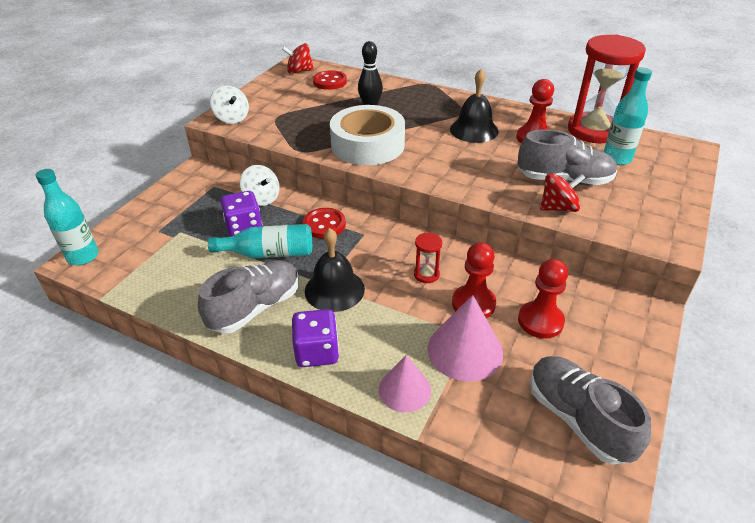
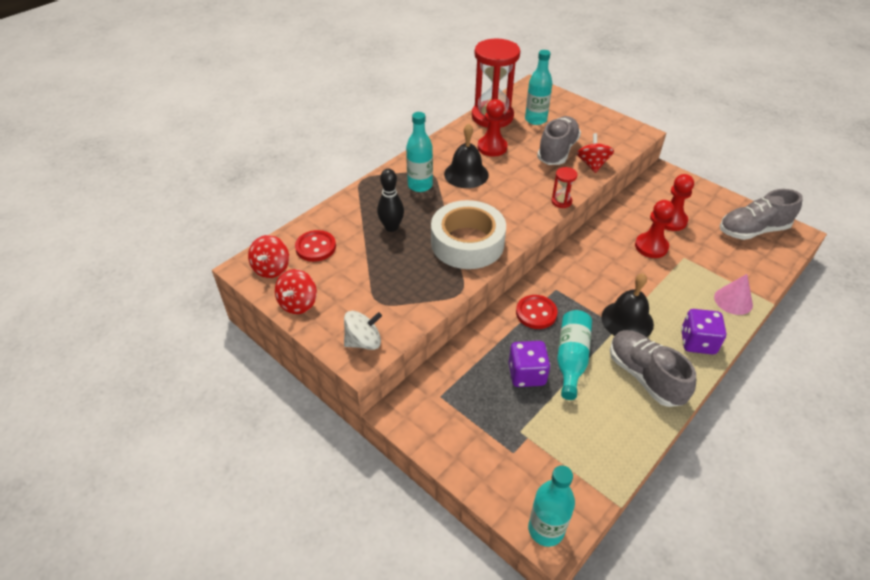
camera: 75 degrees left, 5 degrees up
(262, 198) = (479, 355): white spinning top -> none
(266, 87) = (298, 303): none -> red spinning top
(426, 274) = (615, 263): red hourglass -> red hourglass (561, 201)
(438, 110) = (420, 185): none -> turquoise bottle
(465, 350) = (697, 263): pink cone -> none

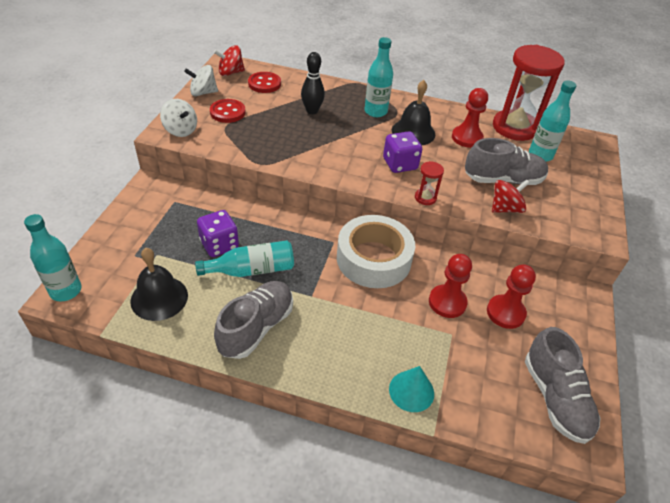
camera: 60 degrees right, 0 degrees up
(298, 303) = (203, 93): red spinning top -> white spinning top
(467, 243) = (322, 153): white tape -> white tape (373, 259)
(536, 313) = (294, 235): red button -> red button (227, 112)
(627, 320) = (323, 301): black bell -> black bell (159, 298)
(697, 342) = (326, 365): purple dice -> purple dice (400, 164)
(733, 300) = (411, 391): pink cone -> turquoise cone
(752, 230) = (555, 398): grey shoe -> grey shoe turned 150 degrees counterclockwise

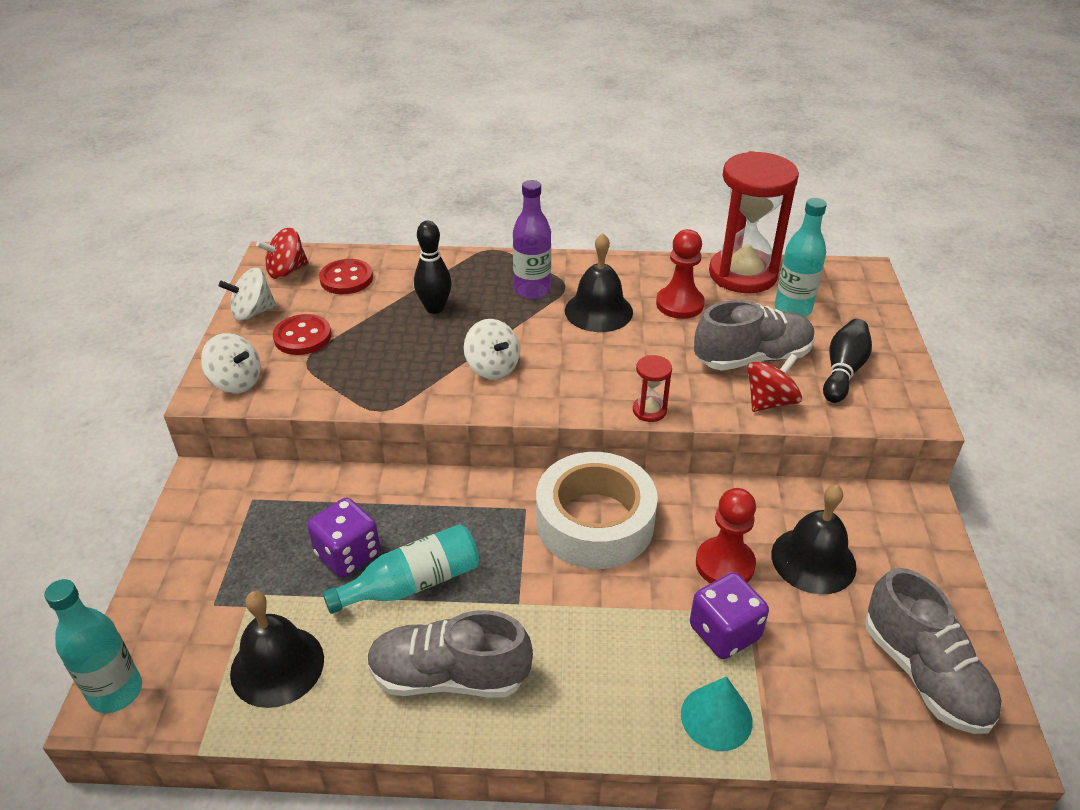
camera: 10 degrees left, 5 degrees down
(256, 327) = (449, 676): grey shoe -> grey shoe turned 105 degrees counterclockwise
(335, 152) = (492, 367): none -> white spinning top
(375, 111) = (532, 290): turquoise bottle -> purple bottle
(400, 164) = (595, 366): purple dice -> purple dice (724, 632)
(505, 313) = (813, 560): red pawn -> black bell
(560, 200) = (843, 371): none -> black bowling pin

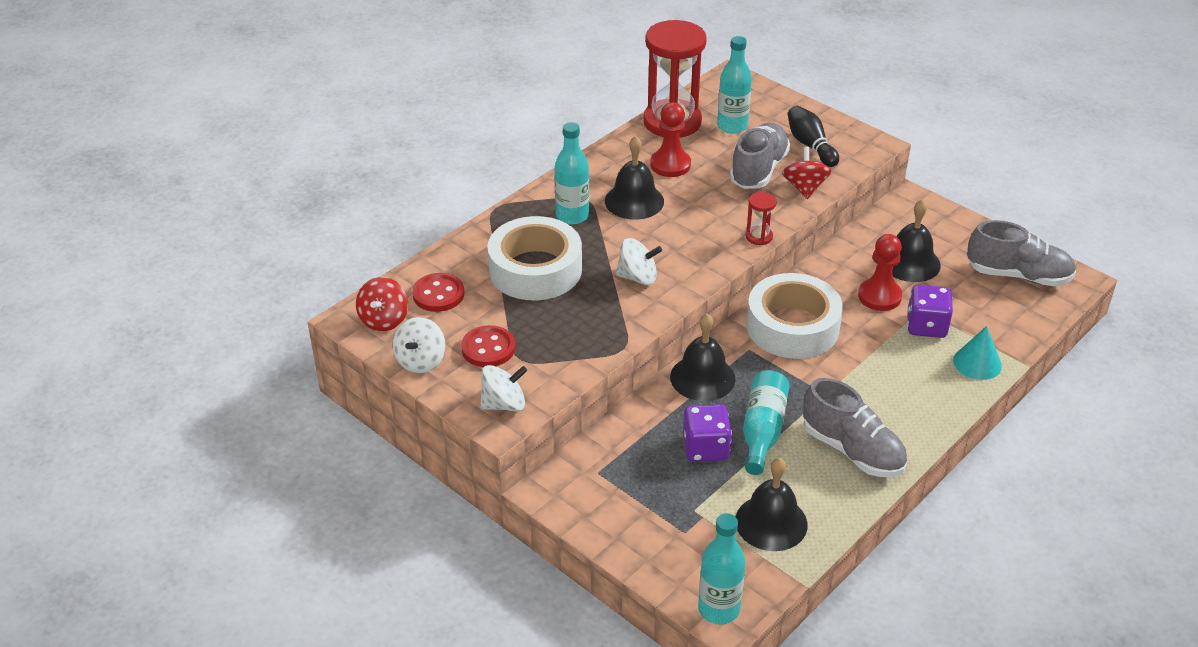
camera: 50 degrees left, 0 degrees up
(435, 308) = (535, 269): black bowling pin -> white tape
(449, 498) = (702, 377): none -> black bell
(449, 676) = (852, 450): grey shoe -> grey shoe turned 90 degrees counterclockwise
(532, 290) = (572, 216): purple bottle -> turquoise bottle

